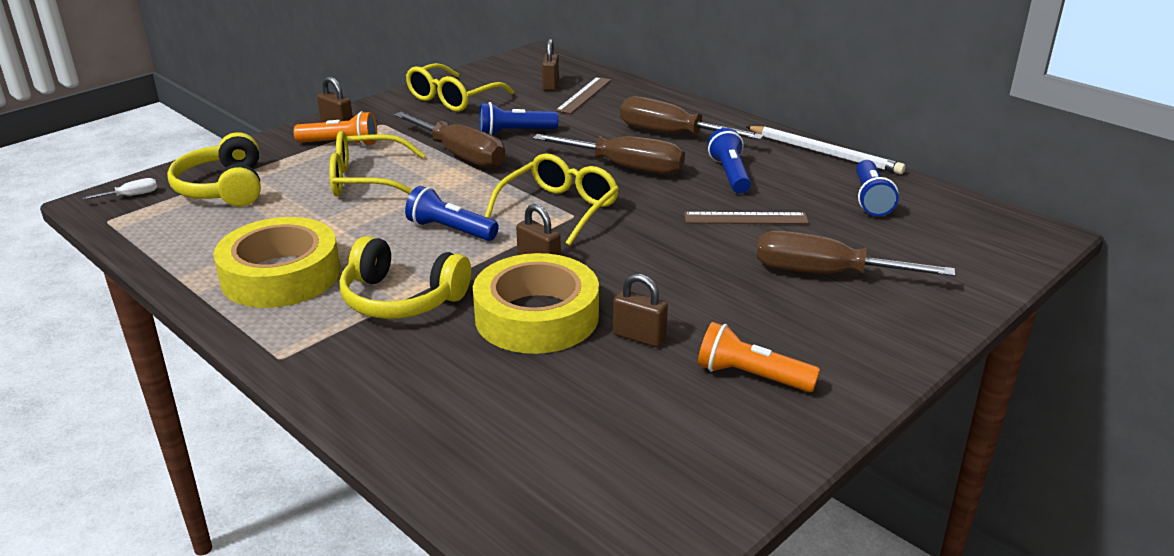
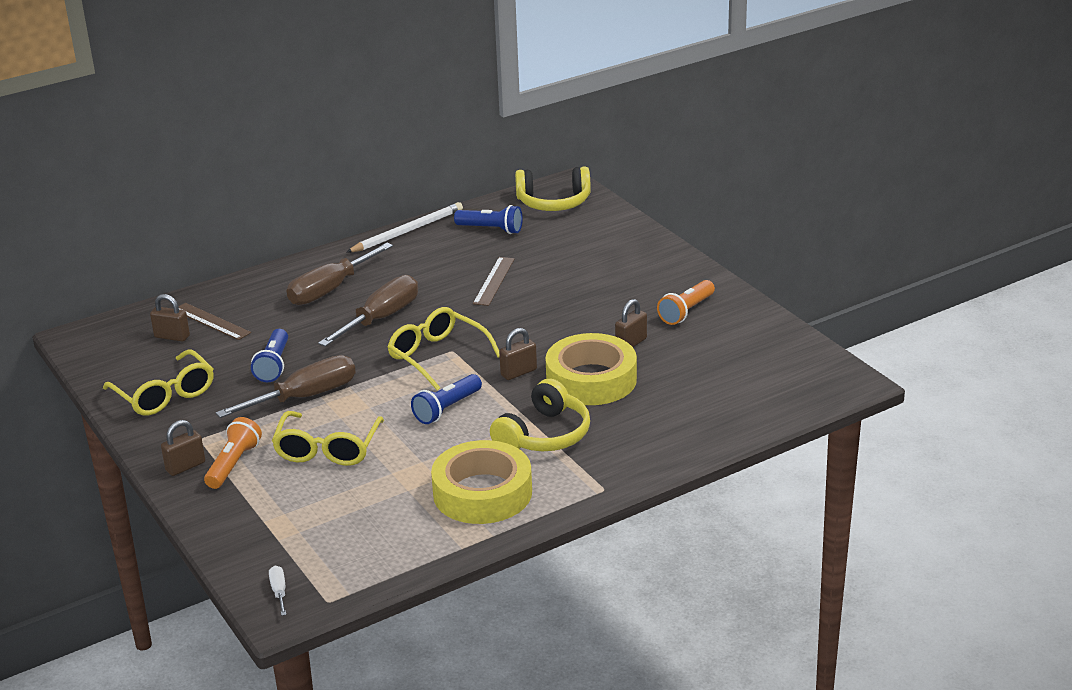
camera: 75 degrees left, 0 degrees up
(224, 188) = (296, 533): yellow headphones -> yellow headphones (553, 202)
(730, 174) = (420, 275): blue flashlight -> none
(825, 274) = (583, 266): brown screwdriver -> none

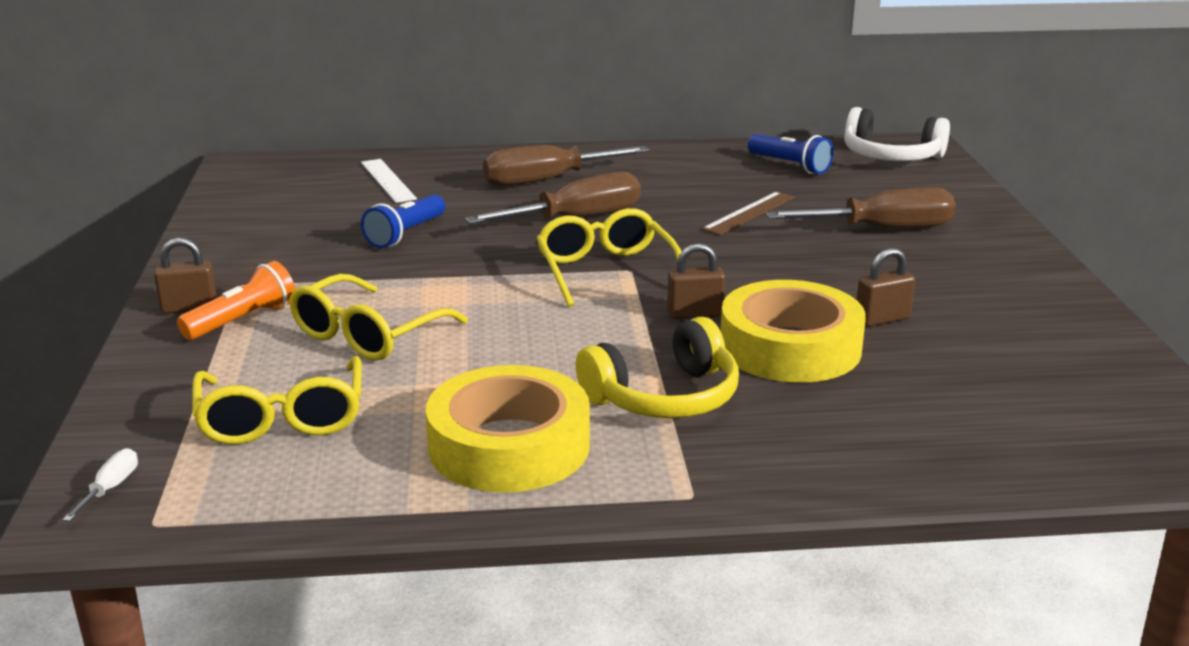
camera: 25 degrees right, 5 degrees down
(164, 394) = (258, 233): yellow glasses -> yellow glasses (282, 417)
(172, 337) = (331, 184): brown padlock -> none
(211, 321) = (387, 180): brown ruler -> white ruler
(305, 397) = (404, 273): brown screwdriver -> brown screwdriver (882, 229)
(407, 231) = (688, 148): white pencil -> none
(447, 409) = (561, 330): blue flashlight -> none
(553, 202) = (891, 156): yellow headphones -> white headphones
(686, 311) = (992, 302): orange flashlight -> none

